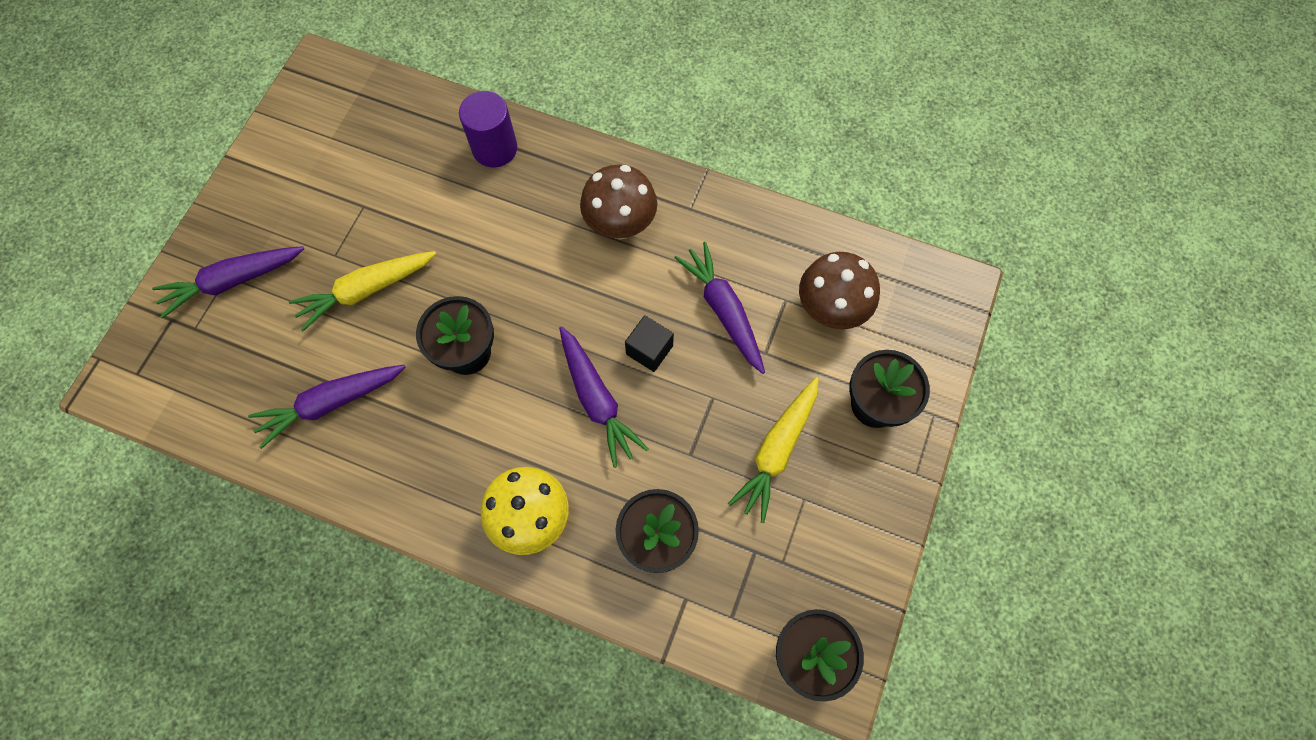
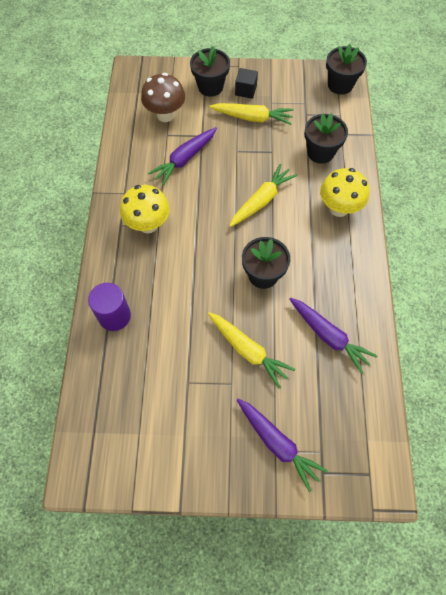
camera: 110 degrees left, 5 degrees down
(597, 400) = (262, 200): purple carrot -> yellow carrot
(620, 225) = (148, 224): brown mushroom -> yellow mushroom
(649, 350) = (222, 186): black cube -> black cube (245, 90)

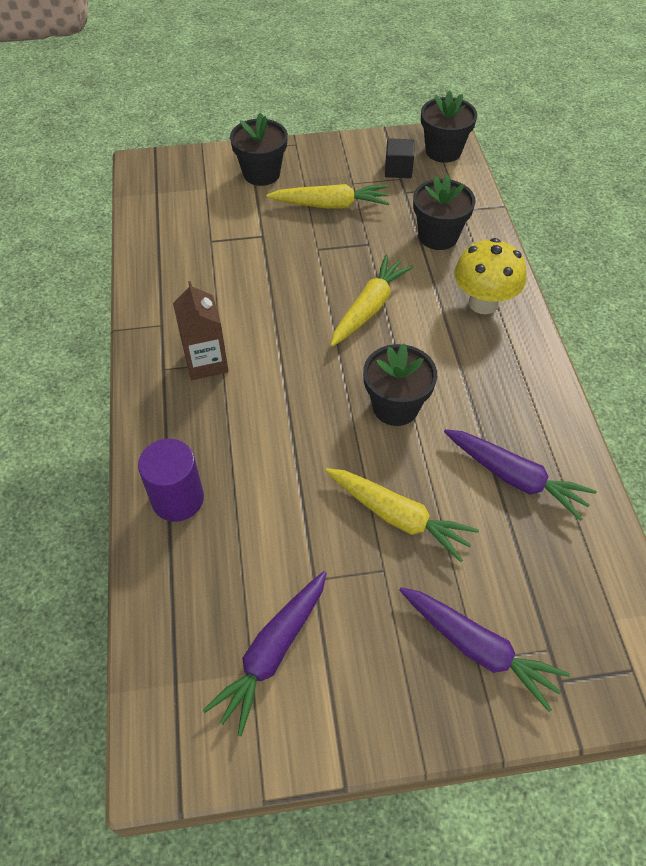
camera: 10 degrees left, 10 degrees down
(148, 224) = (206, 362): yellow mushroom -> brown carton
(165, 115) = (203, 216): brown mushroom -> none
(184, 159) = (243, 269): purple carrot -> purple carrot (272, 653)
(245, 90) = (313, 172): black cube -> black cube (398, 169)

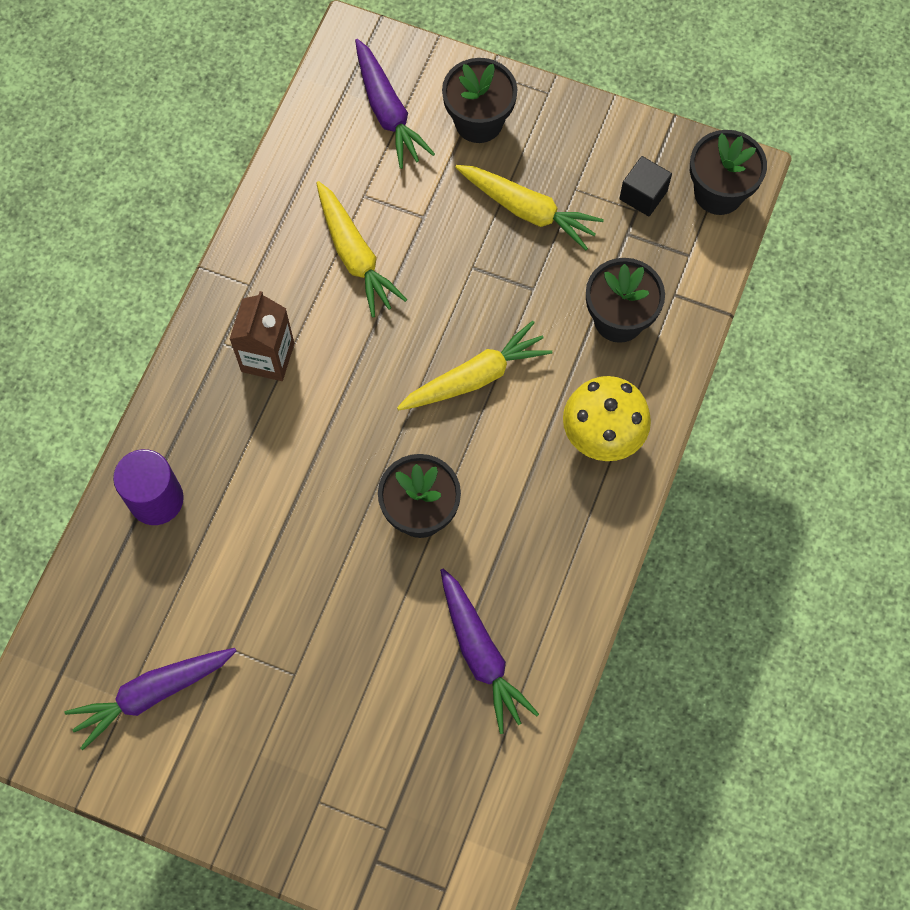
camera: 30 degrees right, 15 degrees up
(398, 517) = (342, 631): yellow carrot -> yellow carrot (355, 255)
(478, 648) = (326, 792): purple carrot -> purple carrot (388, 111)

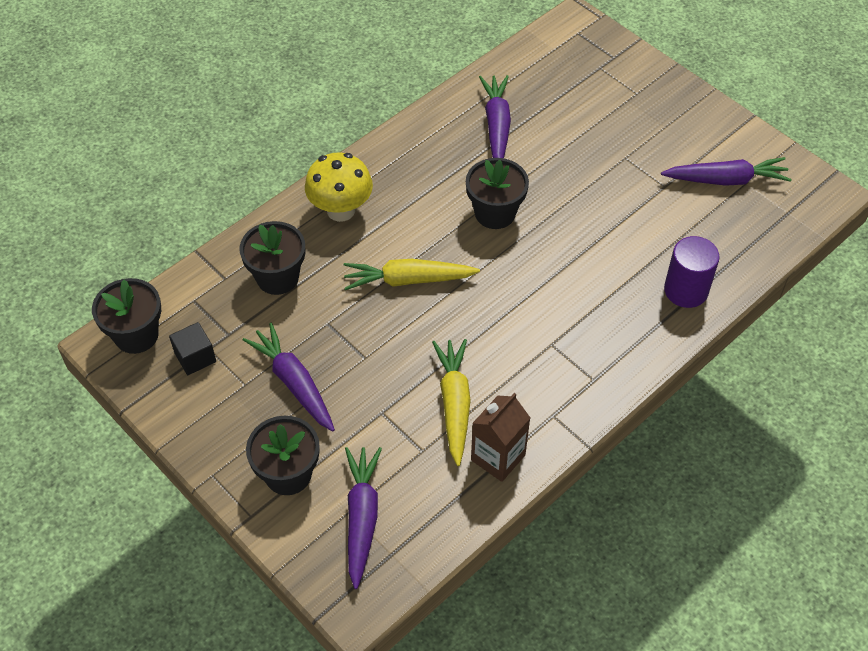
camera: 155 degrees left, 15 degrees down
(267, 357) = (561, 354): brown carton -> brown carton (498, 457)
(528, 210) = (294, 383): yellow carrot -> purple carrot

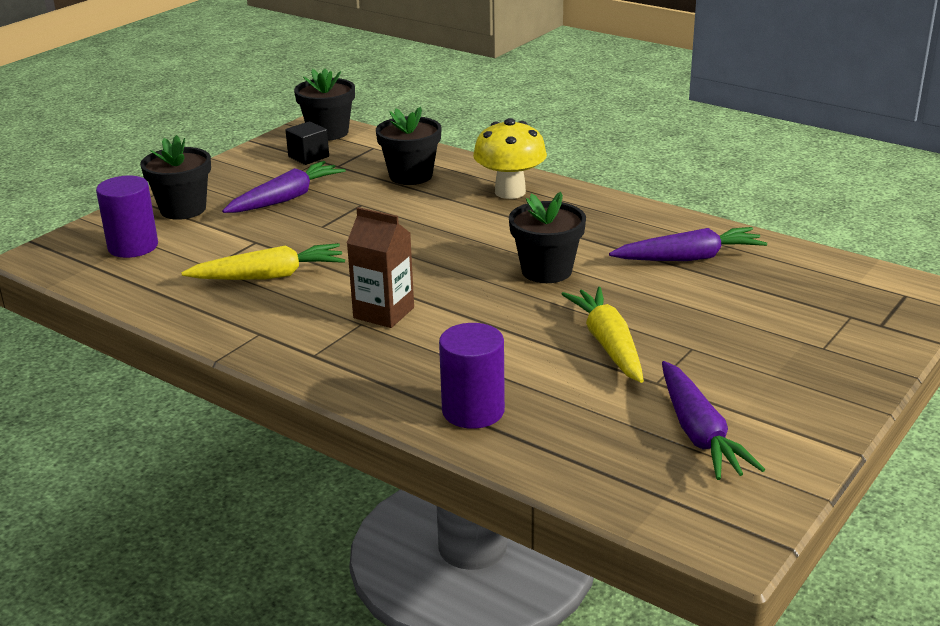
camera: 80 degrees right, 25 degrees down
(361, 517) = (133, 246): purple carrot -> purple cylinder
(408, 280) = (428, 235): yellow carrot -> yellow carrot (608, 344)
(498, 457) = (201, 306): brown carton -> brown carton (383, 313)

